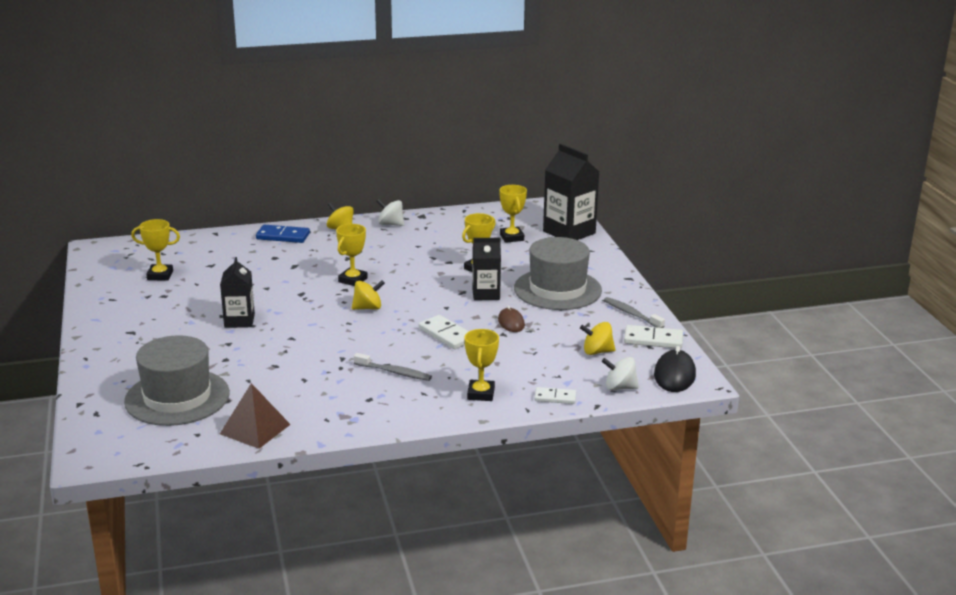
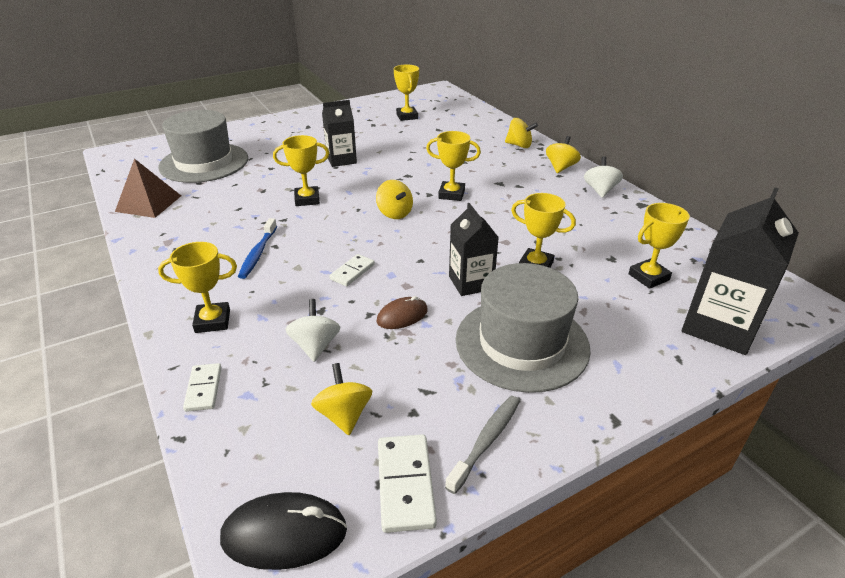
camera: 75 degrees right, 10 degrees up
(283, 236) = (519, 145): blue domino -> yellow spinning top
(312, 344) = (307, 199): none -> yellow trophy
(394, 372) = (258, 253): grey toothbrush -> blue toothbrush
(446, 335) = (352, 272): white domino -> white domino, size x0.65
(619, 387) = (235, 459): white spinning top -> white spinning top (315, 346)

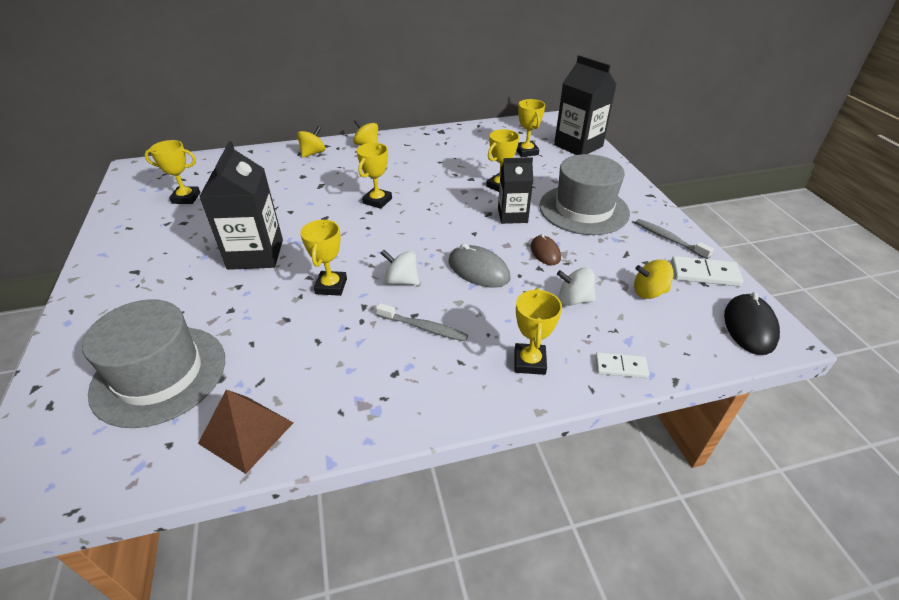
camera: 75 degrees left, 5 degrees up
(258, 253) = (424, 328): blue toothbrush -> grey toothbrush
(341, 160) = (255, 254): black carton -> black carton, size x1.58
(352, 272) = (478, 270): white domino -> grey mouse
(394, 213) = (392, 235): yellow spinning top -> none
(600, 190) = (413, 139): white spinning top -> white spinning top (401, 281)

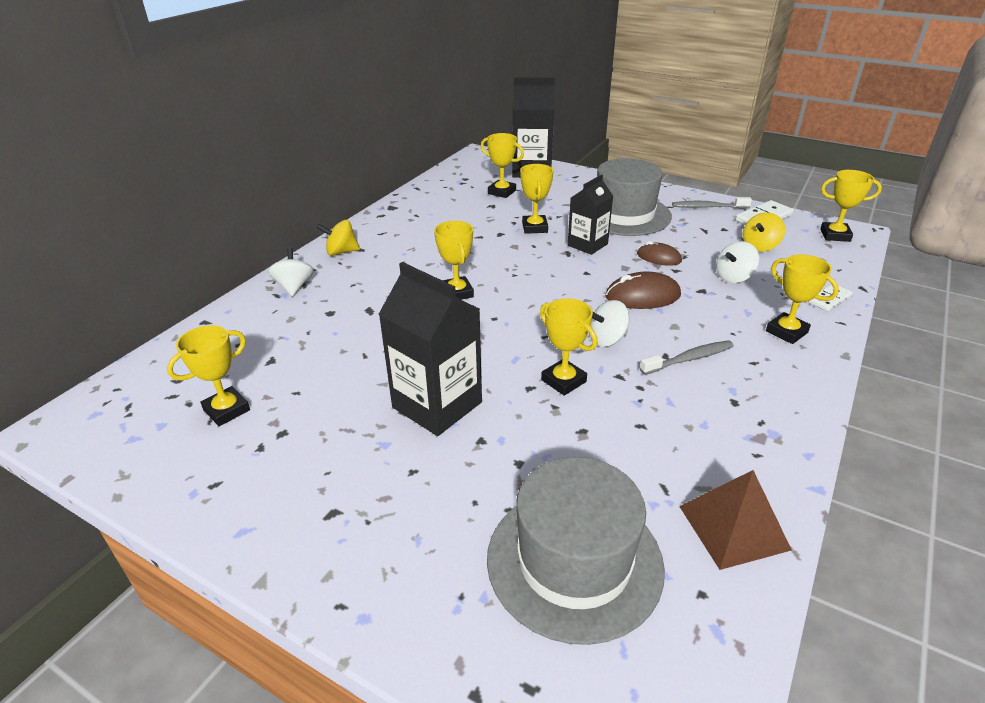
camera: 45 degrees left, 5 degrees down
(313, 153) = (294, 287): yellow spinning top -> white spinning top
(478, 270) = (642, 296): grey mouse -> brown mouse
(749, 326) = (835, 235): black mouse -> yellow trophy

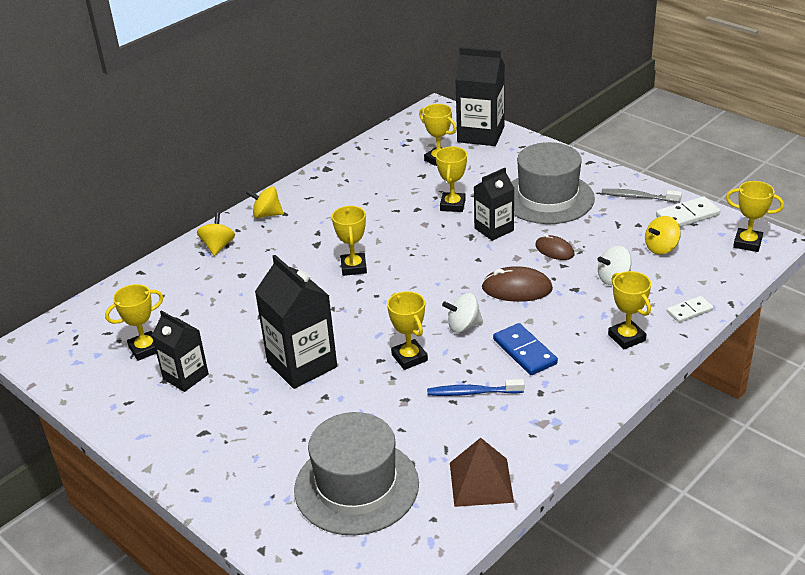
camera: 15 degrees right, 0 degrees up
(289, 439) = (185, 376): none -> black carton
(294, 287) = (218, 246): white spinning top -> yellow spinning top
(658, 412) = (472, 392): none -> blue toothbrush
(689, 359) = (524, 352): grey toothbrush -> blue domino

